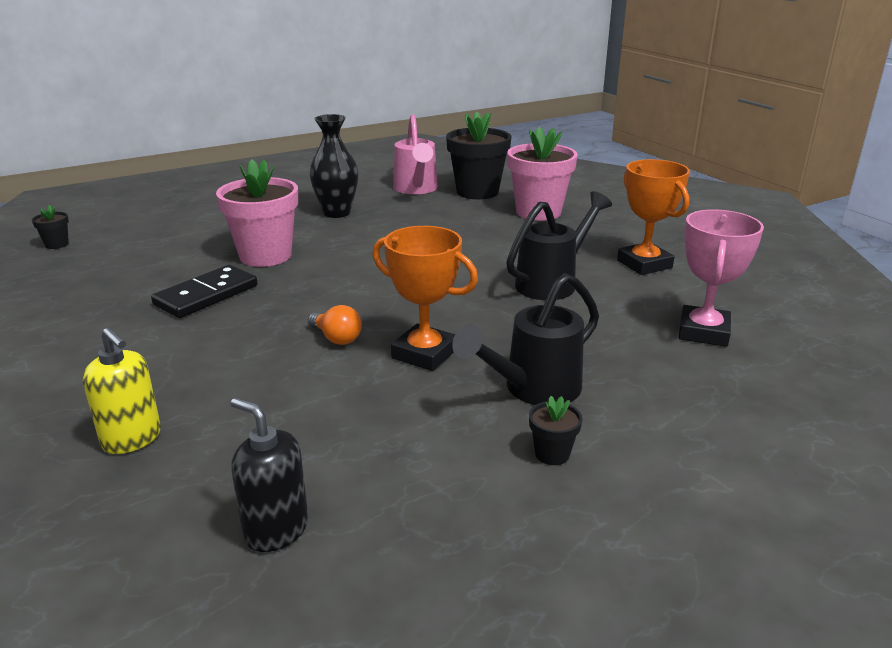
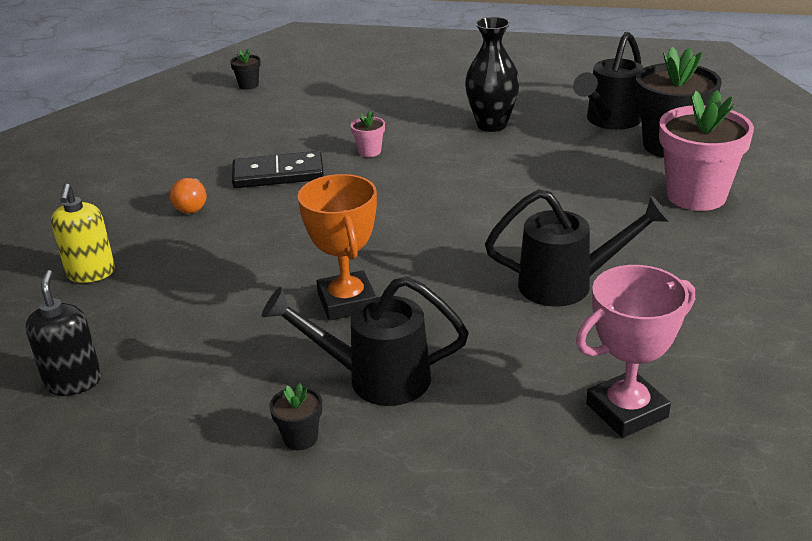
camera: 45 degrees right, 5 degrees up
(265, 256) = (369, 151): pink flower pot -> pink flower pot, size x0.43
(336, 338) = (307, 256): orange light bulb -> orange light bulb (192, 206)
(416, 189) = (609, 121): pink watering can -> black watering can
(644, 264) = (705, 307): orange trophy -> none

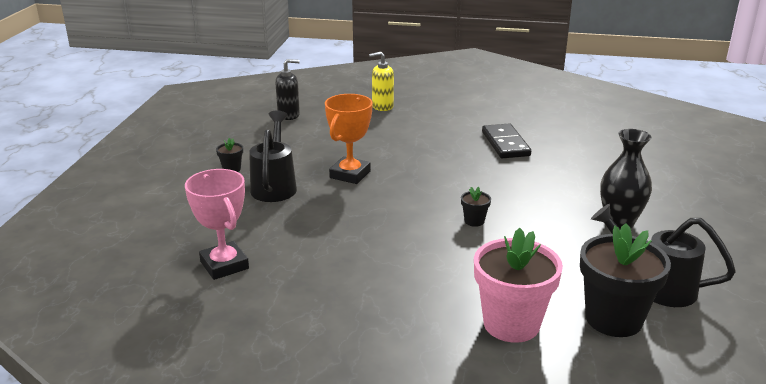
camera: 85 degrees right, 5 degrees down
(192, 206) = (457, 123): orange light bulb -> none
(248, 85) = (646, 123): black flower pot -> black flower pot (474, 221)
(347, 302) = (350, 174): orange trophy -> orange trophy turned 45 degrees counterclockwise
(369, 151) = (550, 173): pink flower pot -> none
(568, 284) = (365, 250): black watering can -> none

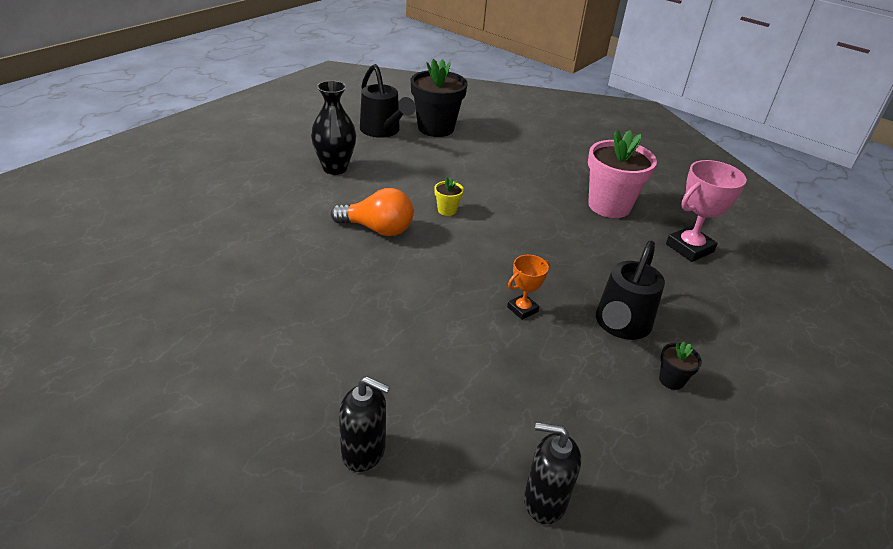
camera: 155 degrees left, 10 degrees up
(224, 265) = (689, 248): pink trophy -> pink trophy turned 60 degrees clockwise
(350, 174) = (522, 309): orange trophy -> orange trophy, size x0.57
(382, 106) = (364, 452): yellow soap dispenser -> black soap dispenser
(474, 221) = (447, 210): black flower pot -> yellow flower pot
(505, 144) = (296, 284): black domino -> none
(506, 188) = (378, 229): none -> orange light bulb
(511, 324) = (499, 145): pink flower pot -> pink flower pot (609, 206)

